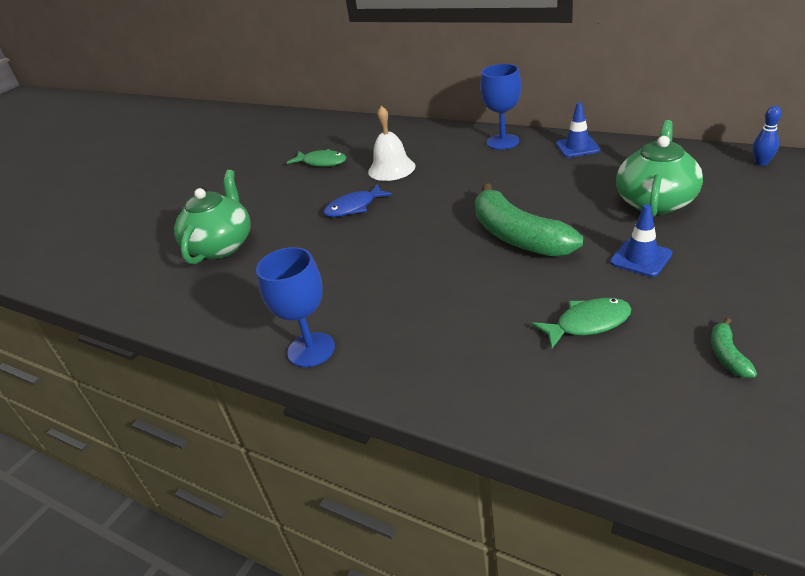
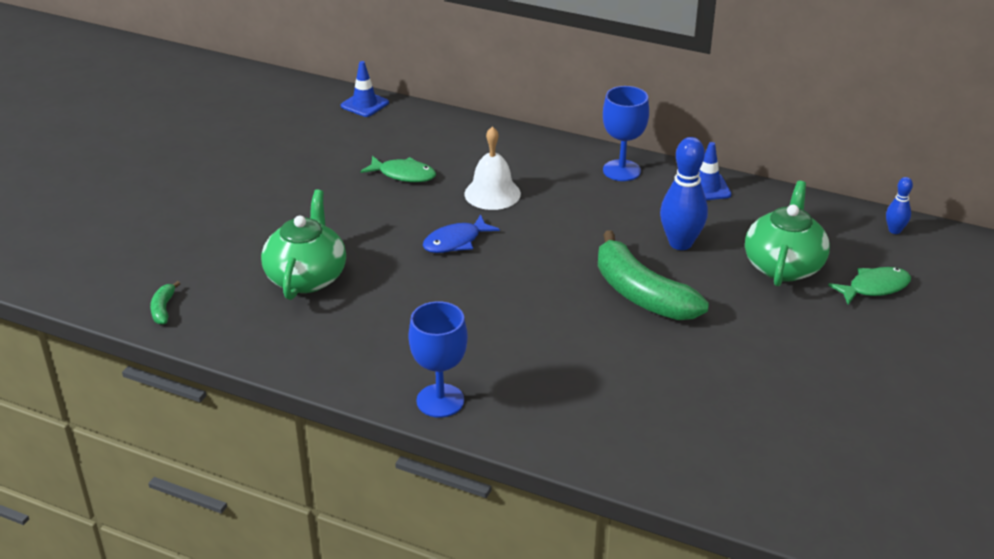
camera: 10 degrees left, 0 degrees up
(555, 191) = (680, 243): none -> blue bowling pin
(588, 323) = (708, 390): green fish -> green fish (874, 287)
(641, 258) = (762, 328): blue traffic cone -> blue traffic cone (364, 104)
(727, 355) = (827, 426): green banana -> green banana (163, 309)

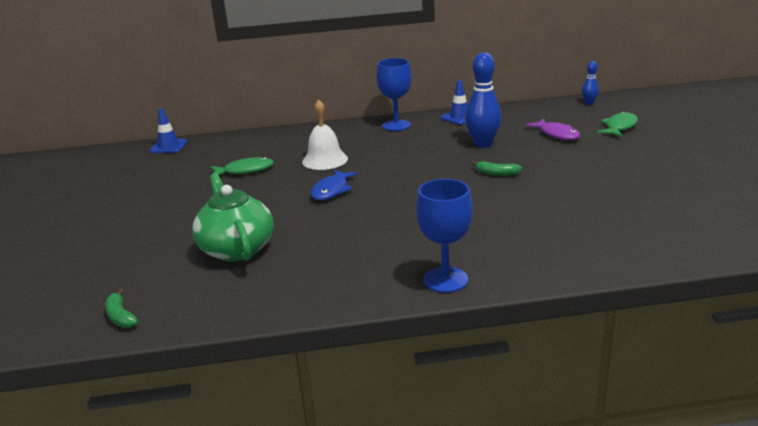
camera: 30 degrees left, 10 degrees down
(641, 294) = (496, 173): green banana -> green banana, size x0.41
(783, 266) = (557, 134): green teapot -> purple fish

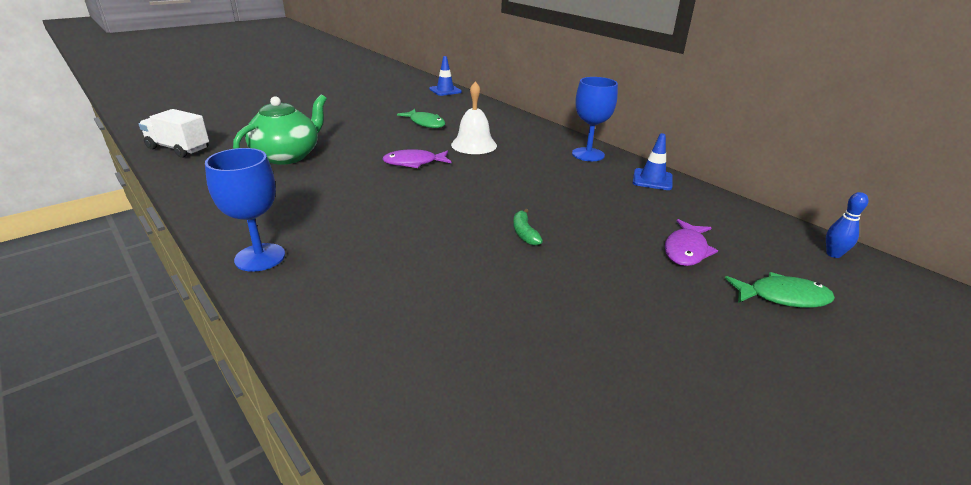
camera: 55 degrees right, 5 degrees up
(121, 316) = (178, 149): green banana -> white truck
(332, 191) = (414, 163): blue fish -> purple fish
(482, 144) = (595, 208): blue bowling pin -> none

